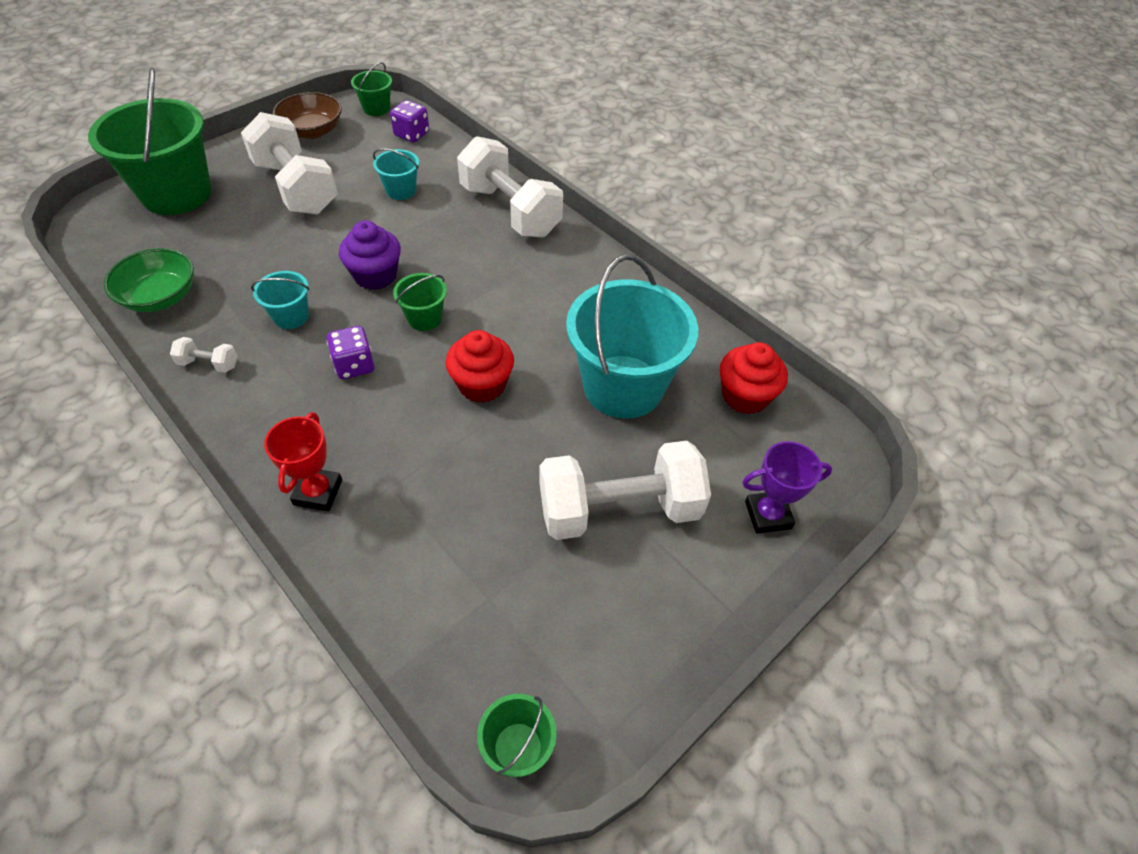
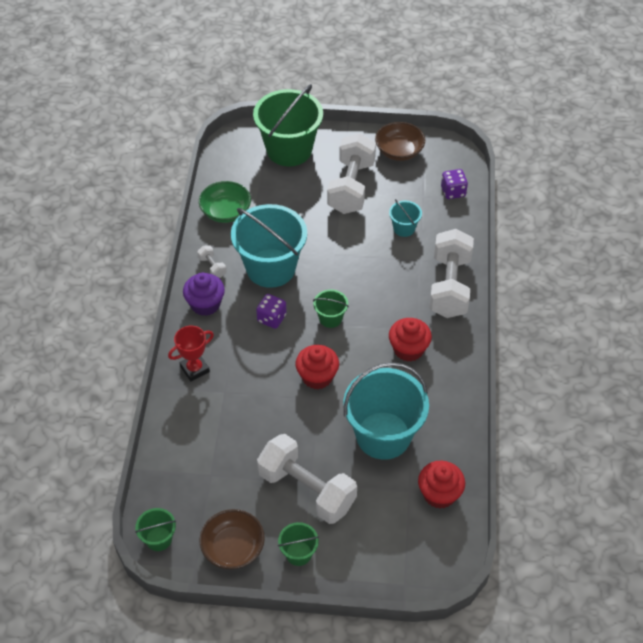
camera: 50 degrees right, 0 degrees up
(291, 316) = (271, 268): turquoise bucket -> turquoise bucket, size x2.22
(375, 275) = (333, 274): purple cupcake -> purple cupcake (205, 304)
(376, 108) = (453, 158): green bucket -> green bucket (298, 553)
(543, 290) = (408, 349): none -> red cupcake
(623, 658) = (233, 548): none -> brown bowl
(768, 515) = (370, 555): purple trophy -> none

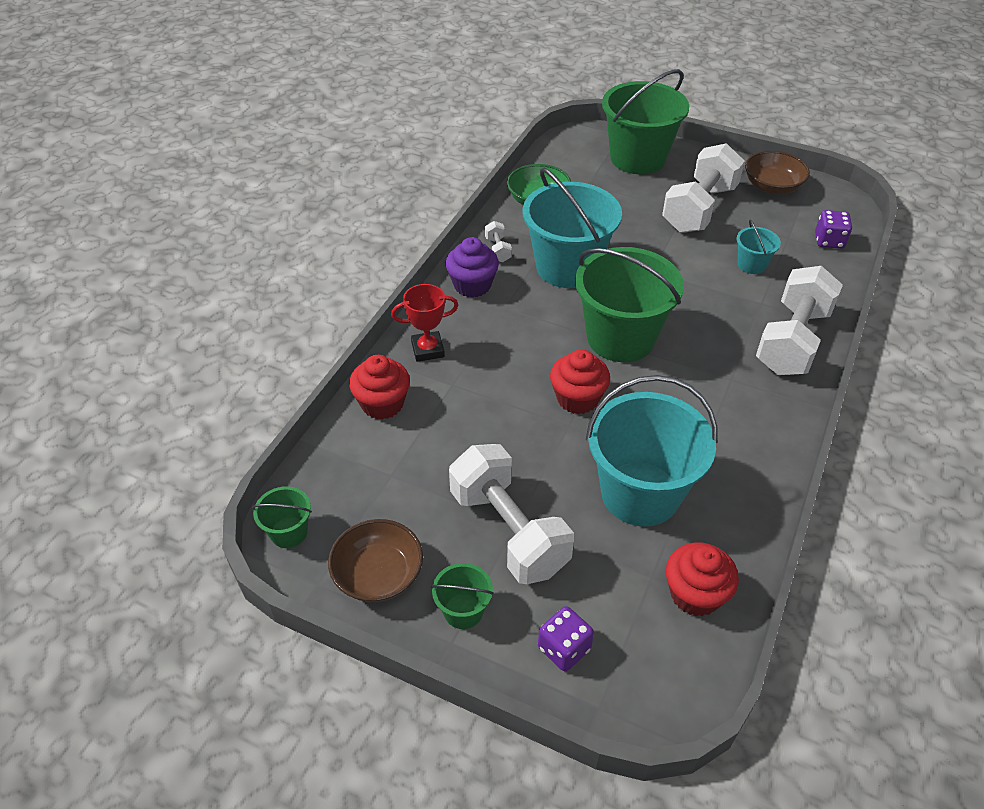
camera: 20 degrees right, 5 degrees down
(271, 318) = (546, 319): purple dice -> purple dice (564, 648)
(330, 318) = (620, 338): green bucket -> green bucket, size x2.22
(408, 349) = (712, 399): red cupcake -> red cupcake (382, 404)

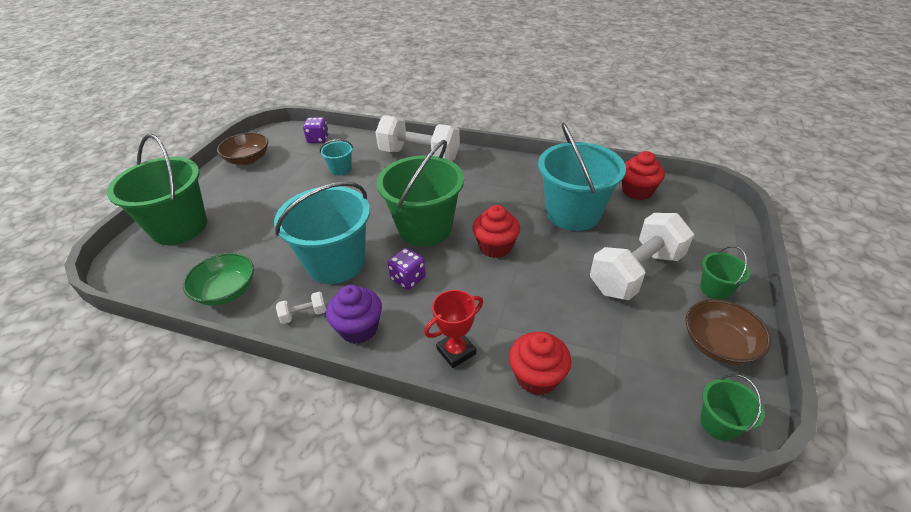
camera: 95 degrees left, 5 degrees down
(428, 349) = (456, 351): red trophy -> red trophy turned 75 degrees clockwise
(564, 648) = (708, 239): purple dice -> purple dice (408, 278)
(699, 208) = (267, 192): white dumbbell -> none

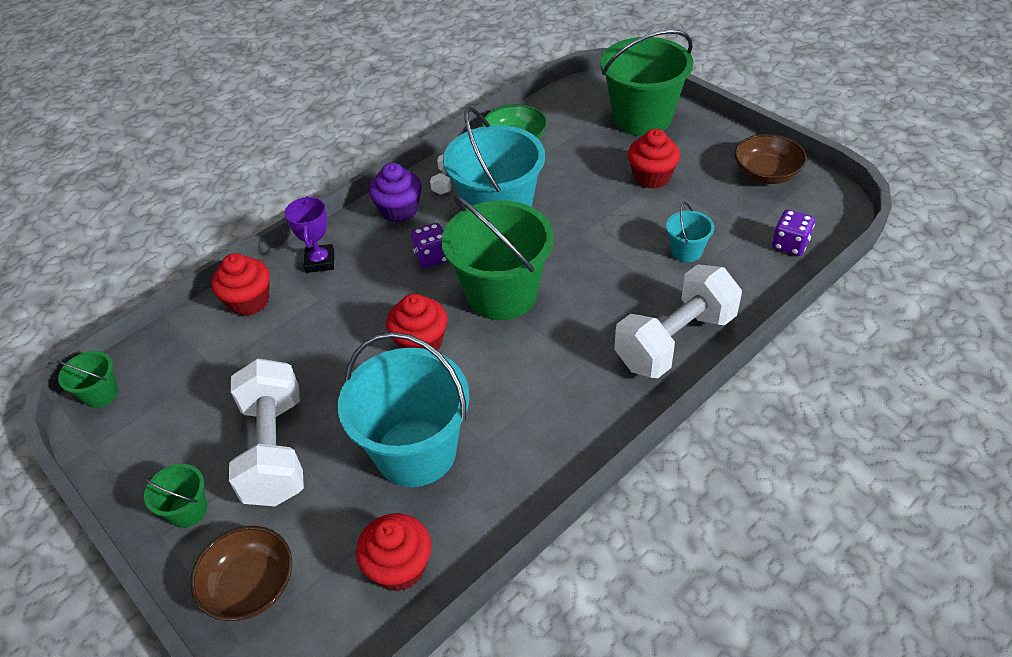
camera: 120 degrees right, 5 degrees up
(264, 202) = (651, 177): none -> red cupcake
(456, 351) = (320, 261): red trophy -> purple trophy
(718, 344) = (143, 454): brown bowl -> brown bowl (250, 586)

